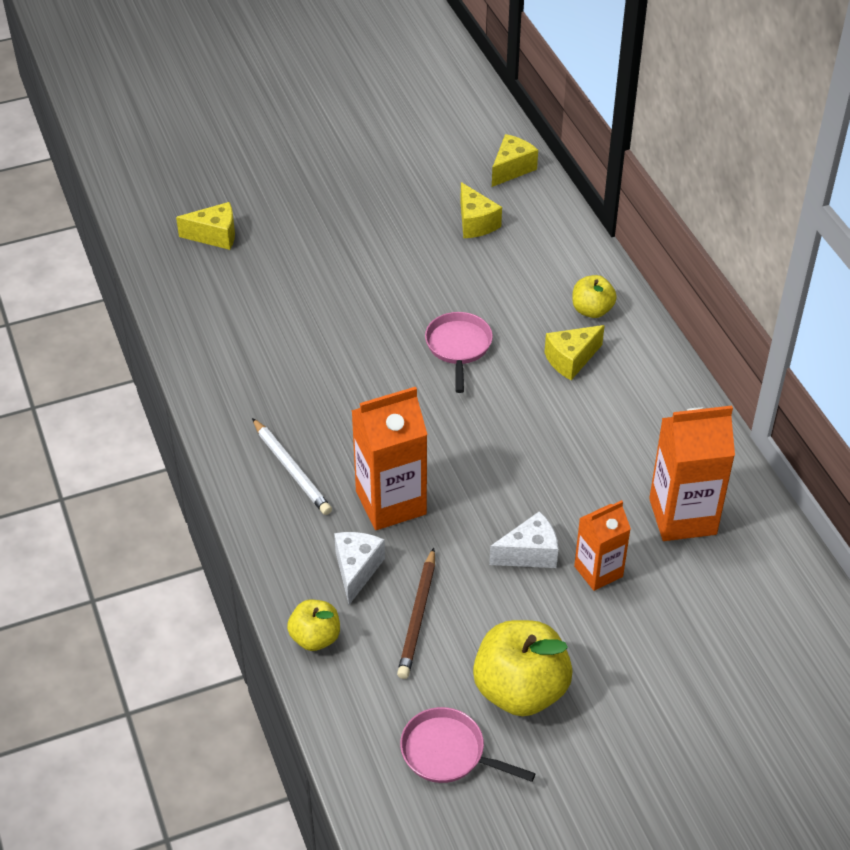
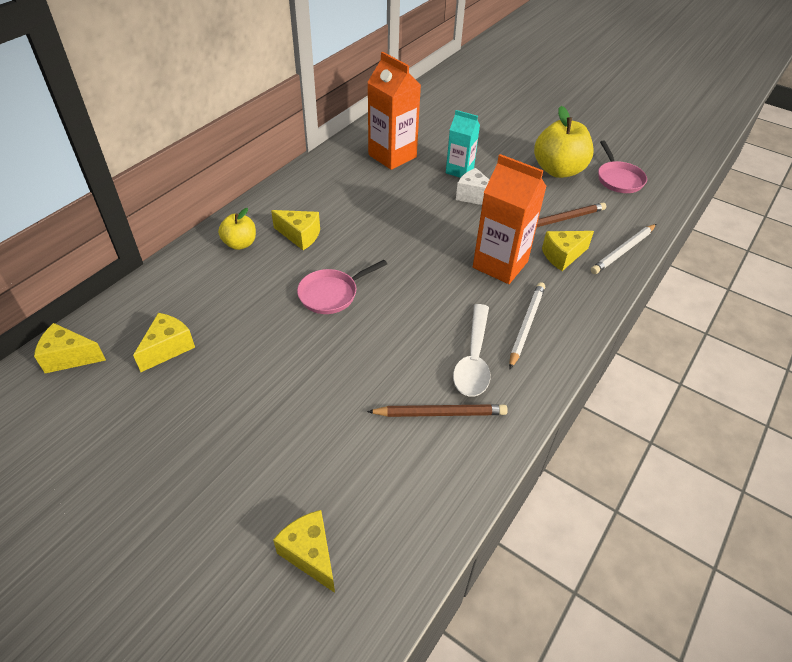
camera: 125 degrees left, 0 degrees up
(256, 353) = (440, 413): none -> brown pencil
(289, 406) = (473, 359): none -> white spoon
(315, 638) = (623, 251): yellow apple -> white pencil
(356, 570) = (562, 256): white cheese -> yellow cheese
(598, 571) = (459, 170): orange carton -> turquoise carton

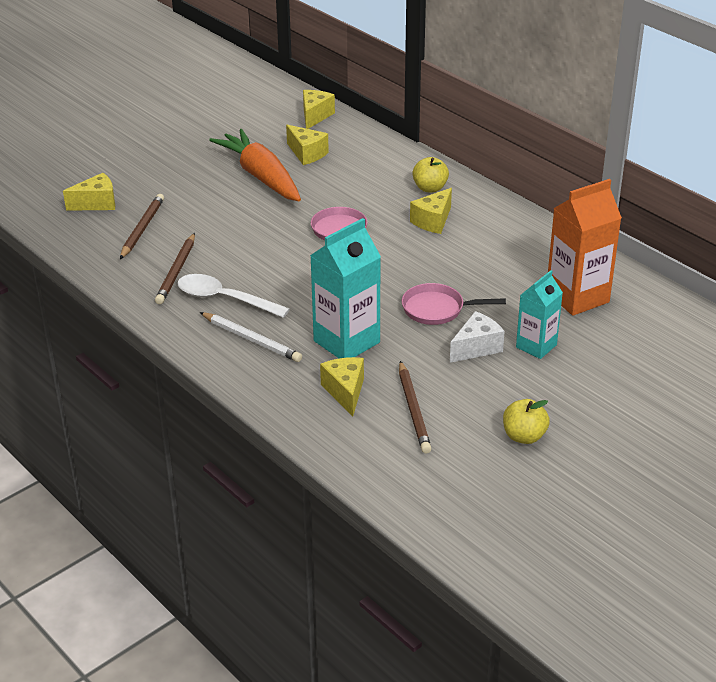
camera: 105 degrees right, 10 degrees down
(223, 381) = (261, 176): none -> orange carrot
(362, 475) = (142, 228): none -> brown pencil
(500, 264) = (346, 342): orange carton -> turquoise carton
(558, 170) = (524, 436): yellow apple -> yellow apple, size x0.56
(618, 179) = (492, 492): pink pan -> pink pan (437, 309)
(623, 251) = (338, 445): white pencil -> none

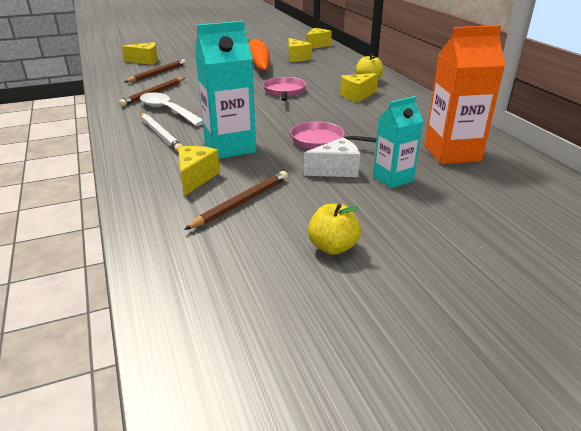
camera: 20 degrees right, 5 degrees down
(413, 410) = (242, 202): brown pencil -> brown pencil turned 150 degrees counterclockwise

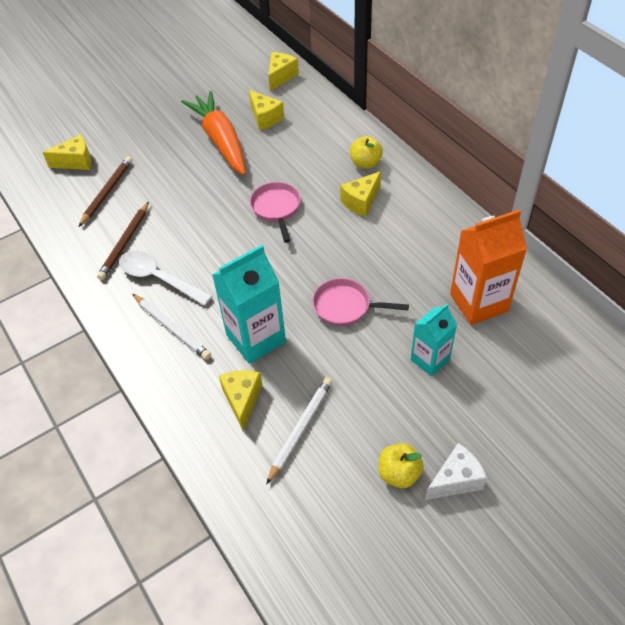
camera: 10 degrees left, 20 degrees up
(242, 202) = (300, 429): brown pencil -> white pencil
(336, 170) = (373, 356): white cheese -> white cheese (455, 480)

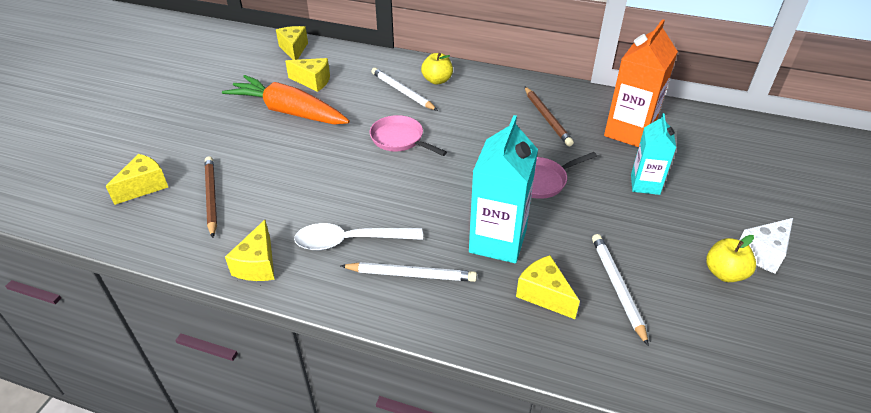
camera: 40 degrees left, 10 degrees down
(125, 243) = (280, 229): brown pencil -> brown pencil (547, 118)
(325, 161) = (402, 91): none -> white pencil
(361, 201) = (465, 106): yellow cheese -> yellow cheese (258, 265)
(455, 480) = (763, 253): white cheese -> white cheese turned 150 degrees counterclockwise

